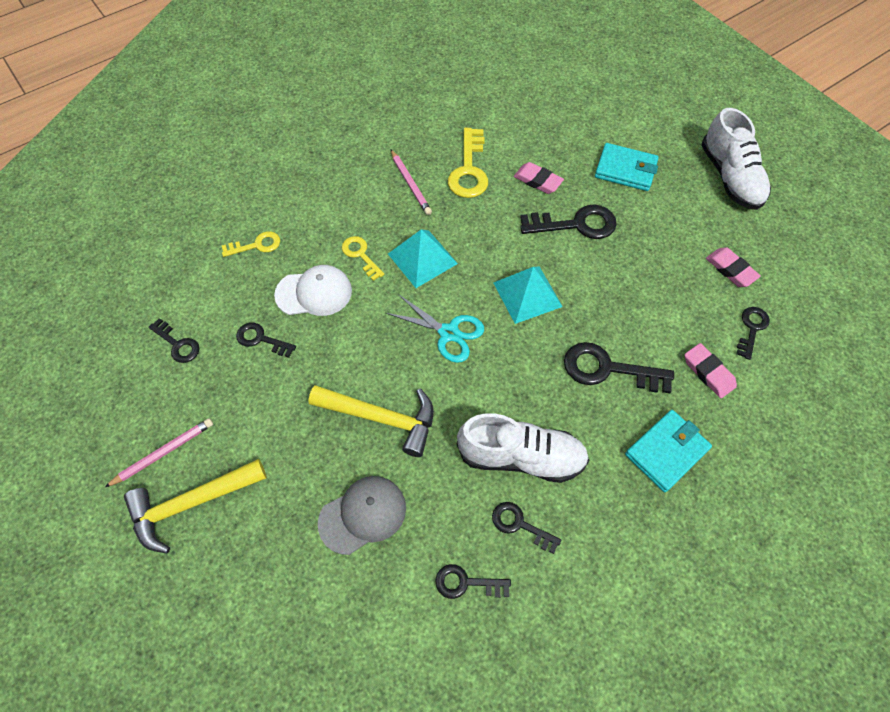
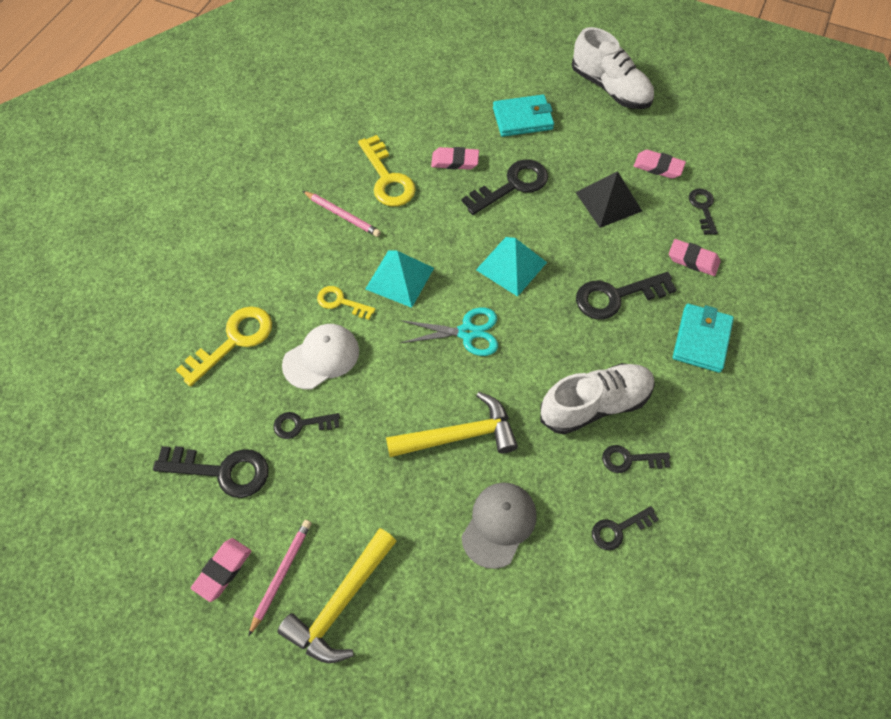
camera: 30 degrees left, 0 degrees up
(124, 423) = (223, 570): none -> pink eraser
(178, 344) = (222, 471): black key -> black key, size x1.69
(256, 245) = (234, 341): yellow key -> yellow key, size x1.69
(658, 279) = (608, 201): none -> black pyramid

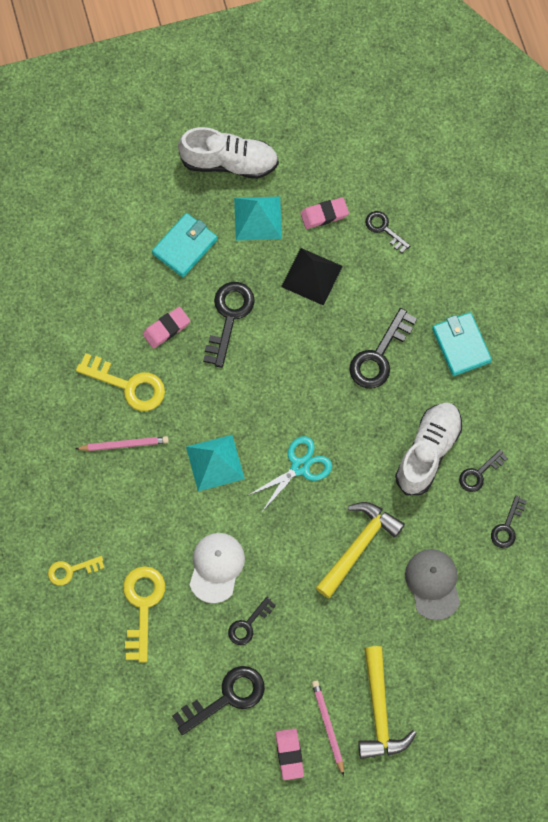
camera: 40 degrees left, 10 degrees up
(341, 302) = (190, 515): yellow key -> yellow key (71, 570)
(511, 266) = (286, 388): turquoise pyramid -> turquoise pyramid (258, 218)
(693, 260) = (409, 282): pink eraser -> none

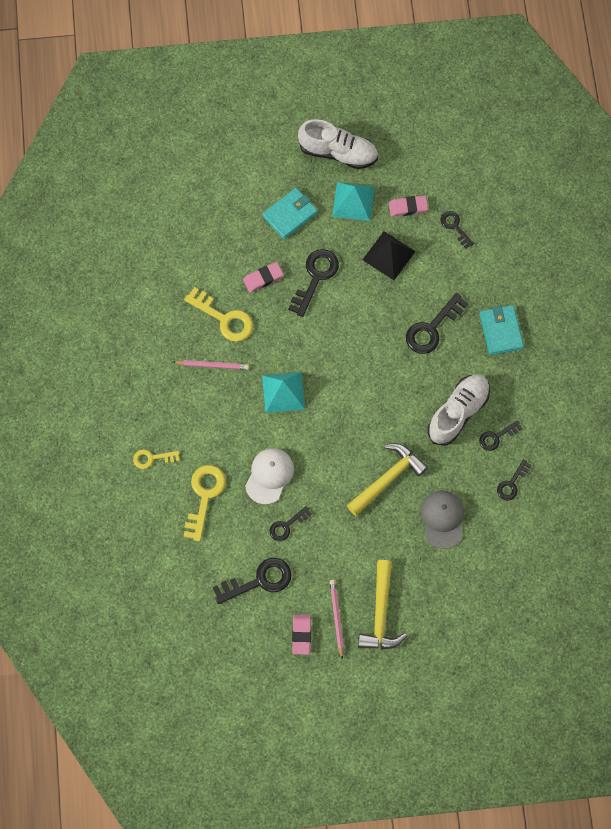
camera: 10 degrees right, 0 degrees up
(300, 467) = (351, 407): turquoise scissors -> none

